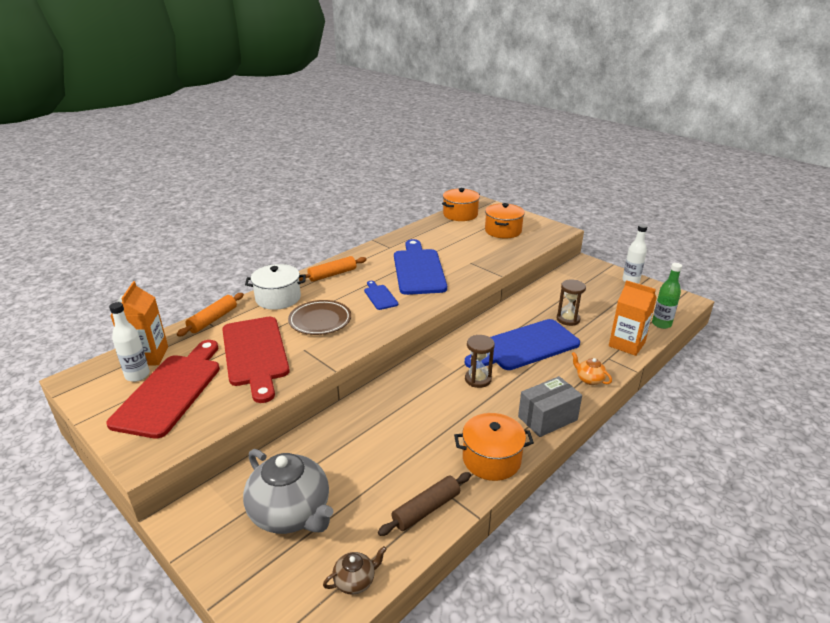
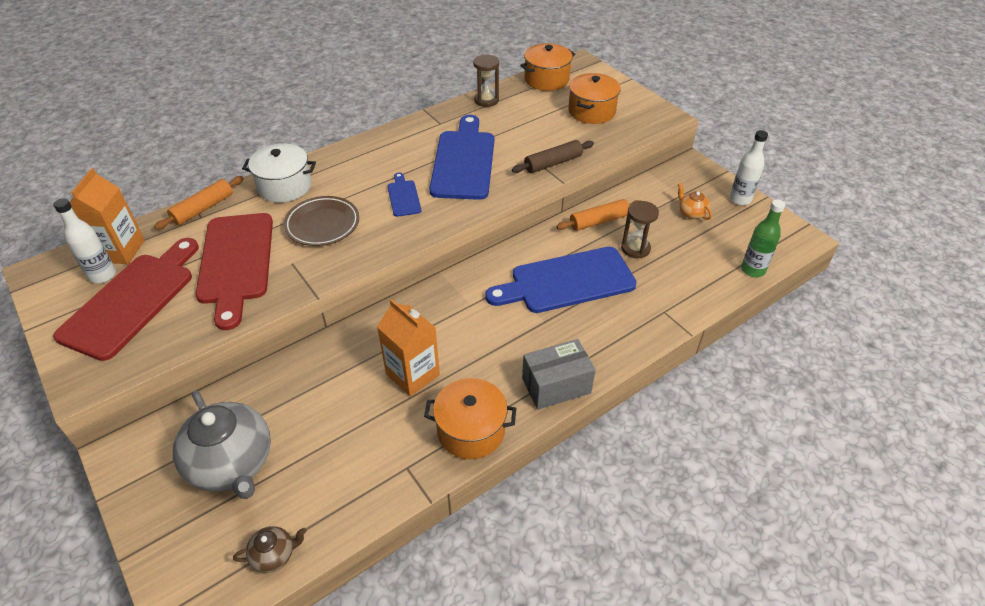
camera: 10 degrees right, 15 degrees up
(332, 274) = (358, 158): orange rolling pin -> orange rolling pin (599, 221)
(426, 509) = (376, 482): brown rolling pin -> brown rolling pin (553, 163)
(478, 379) = (493, 321): brown hourglass -> brown hourglass (486, 100)
(589, 379) = (628, 339): orange teapot -> orange teapot (691, 213)
(626, 344) = (695, 294): orange carton -> orange carton (412, 374)

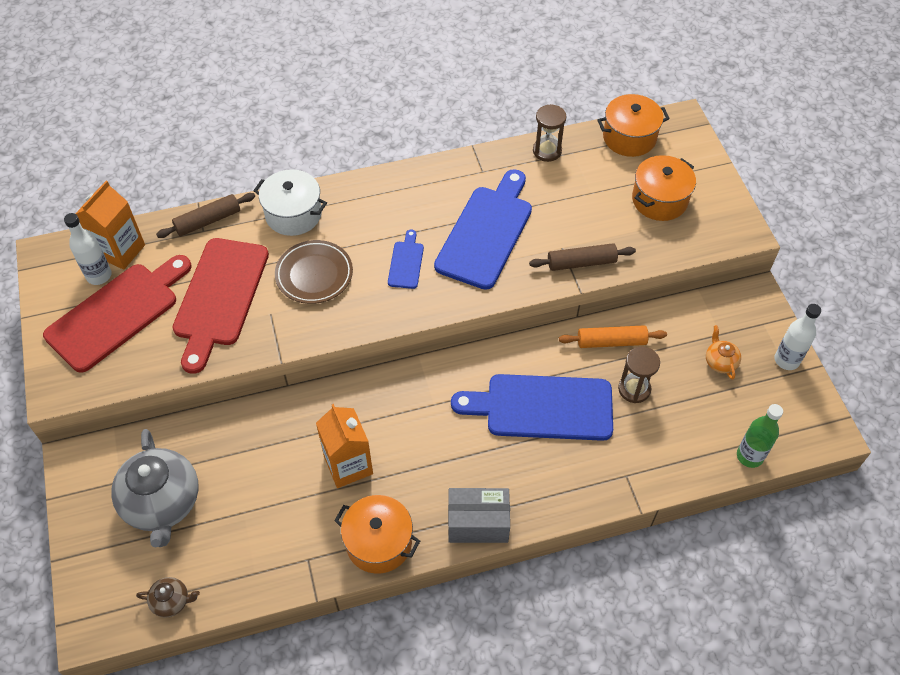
camera: 20 degrees right, 10 degrees up
(203, 208) = (208, 221): orange rolling pin -> brown rolling pin

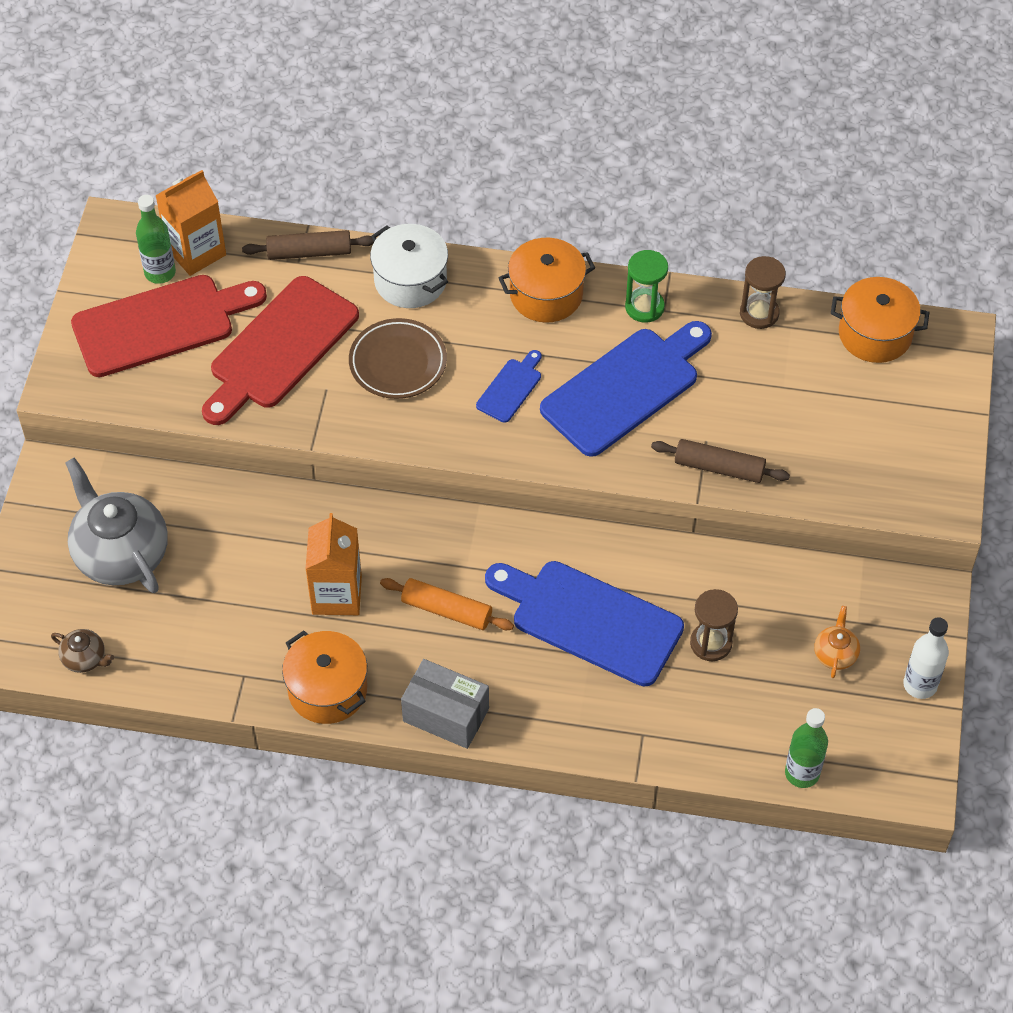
camera: 25 degrees right, 0 degrees up
(99, 275) = (160, 273): white bottle -> green bottle
(162, 503) = (121, 554): grey teapot -> grey teapot turned 135 degrees clockwise
(468, 174) = (644, 307): none -> green hourglass
(611, 341) = (716, 578): orange rolling pin -> orange rolling pin (447, 610)
(659, 200) = (863, 428): orange pot -> orange pot (546, 294)

